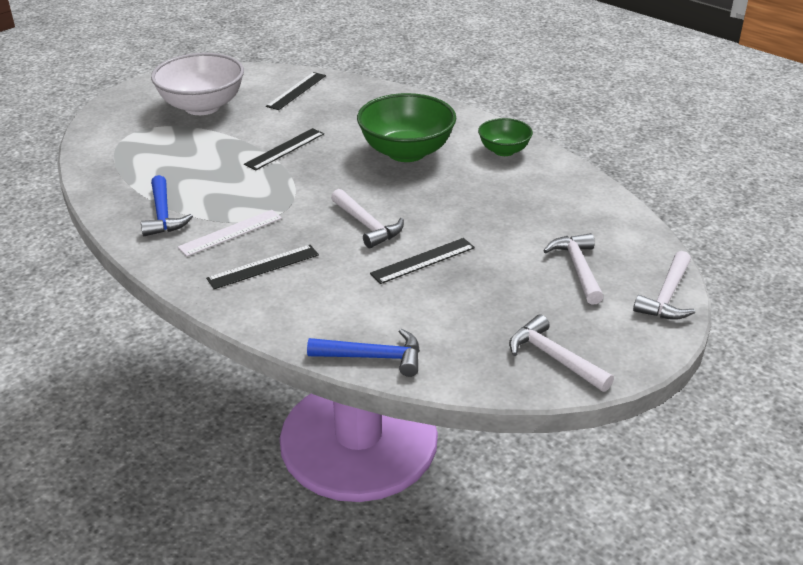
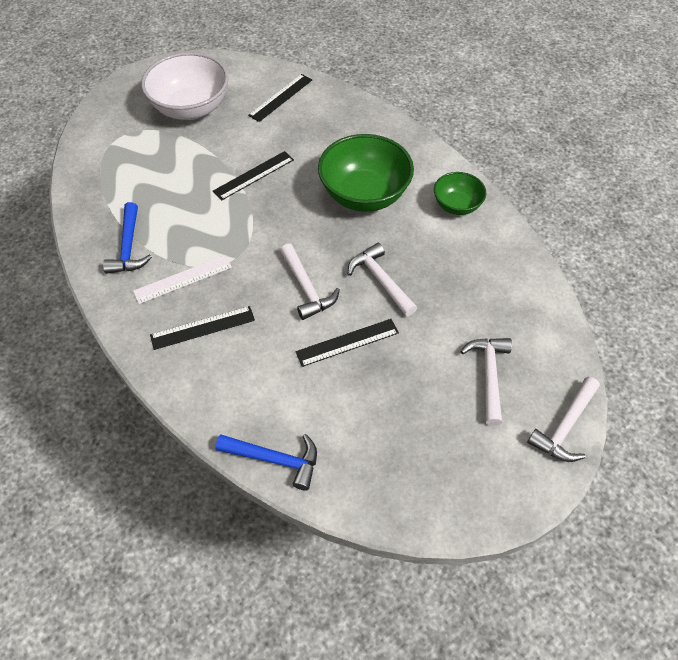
camera: 10 degrees right, 20 degrees up
(554, 357) = (438, 488): white hammer -> white hammer (380, 280)

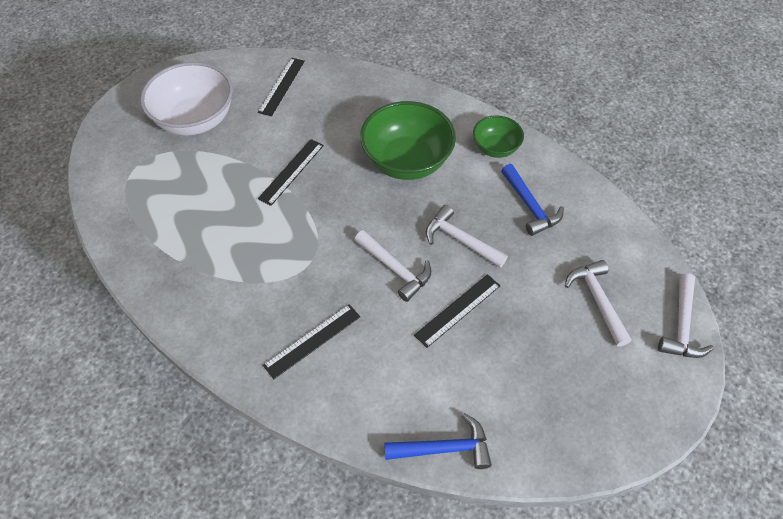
camera: 20 degrees left, 0 degrees up
(129, 247) = (198, 282): blue hammer -> blue hammer (530, 206)
(183, 279) = (269, 297): white ruler -> none

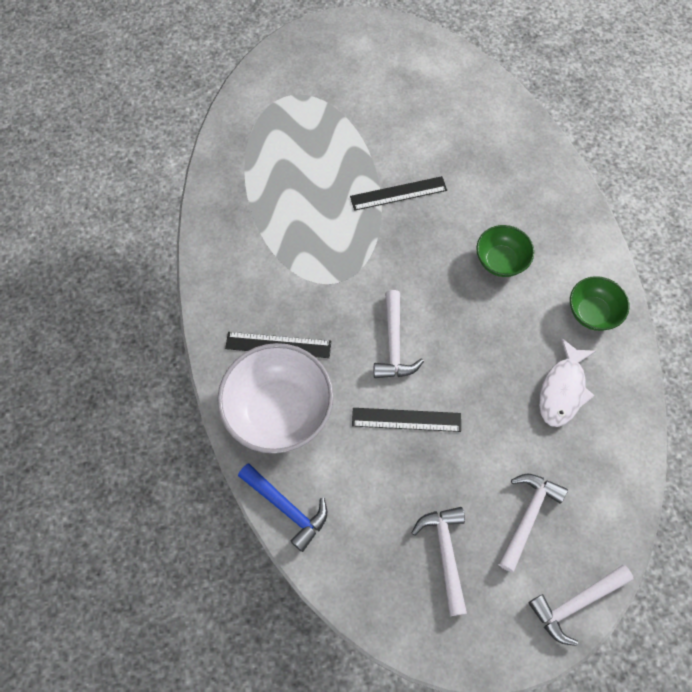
camera: 45 degrees right, 10 degrees up
(196, 120) = (370, 87): white bowl -> white bowl (279, 411)
(282, 86) = (468, 107): black ruler -> none
(407, 161) = (501, 261): green bowl -> green bowl, size x0.55
(460, 240) = (470, 366): white hammer -> white hammer (445, 553)
(530, 206) = (563, 390): blue hammer -> white fish

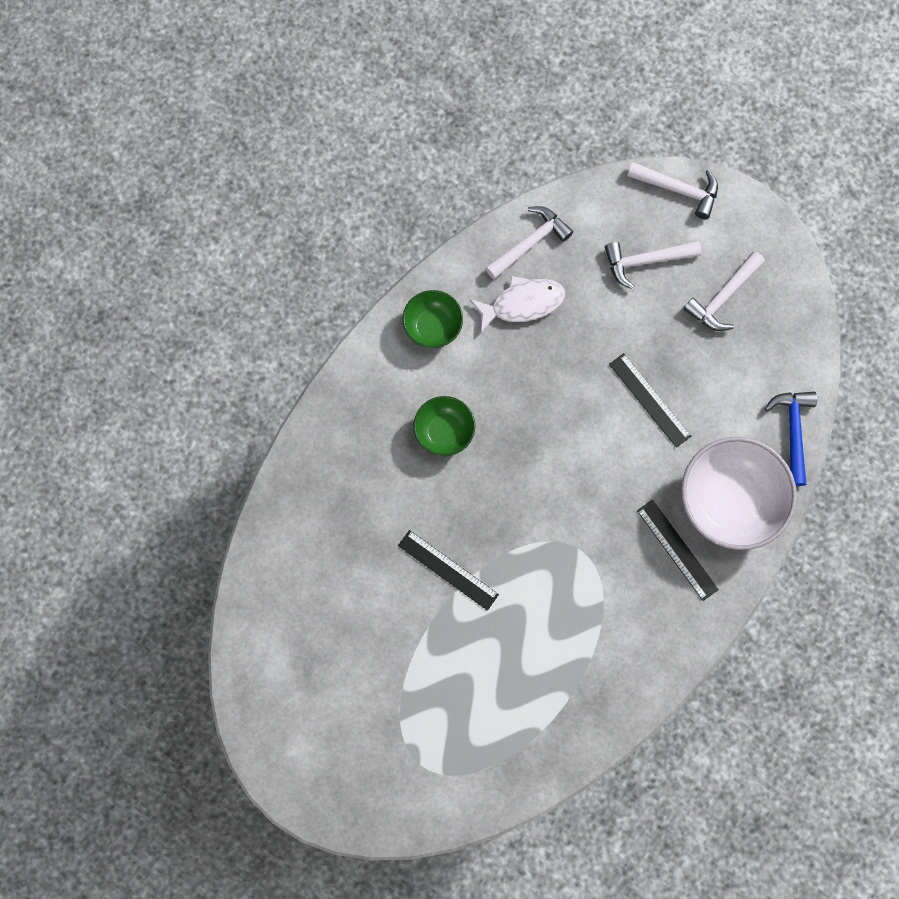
camera: 130 degrees left, 10 degrees up
(394, 344) = (596, 458): white hammer -> white hammer (530, 243)

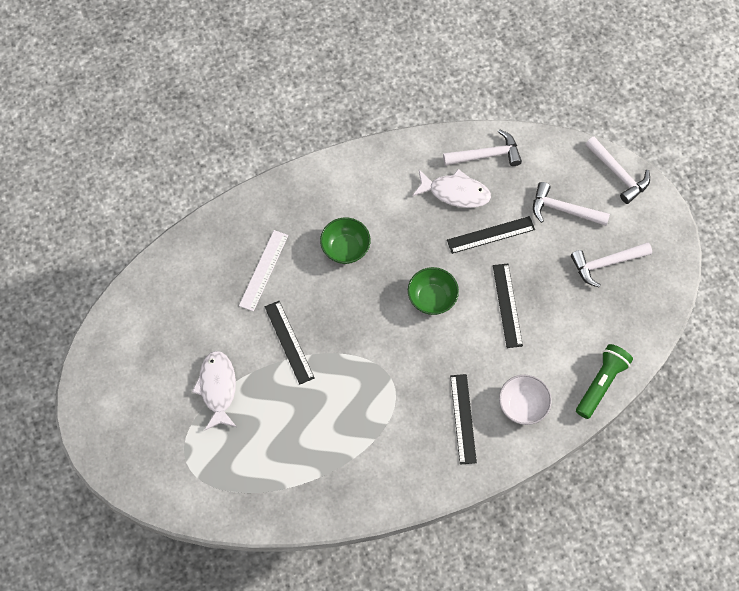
camera: 30 degrees right, 10 degrees down
(372, 505) = (263, 270): none -> white ruler
(404, 665) = (217, 388): none -> white fish
(433, 326) = (382, 175): green bowl -> green bowl (432, 298)
(587, 331) = (490, 235): none -> black ruler
(729, 501) = (523, 406): white bowl -> white bowl, size x0.55
(793, 431) = (601, 384): blue hammer -> green flashlight

